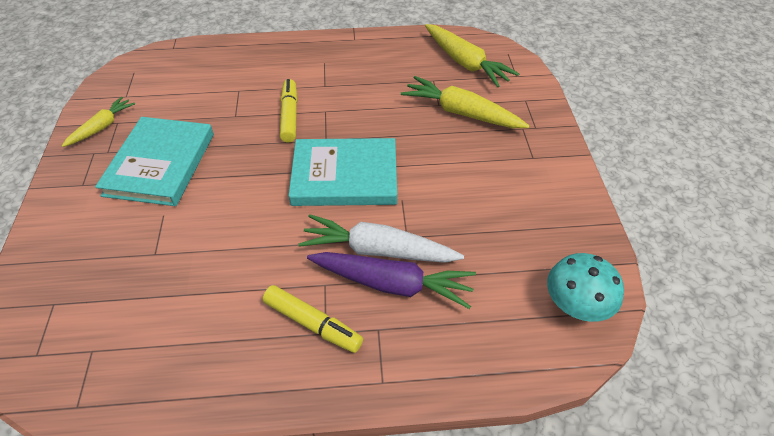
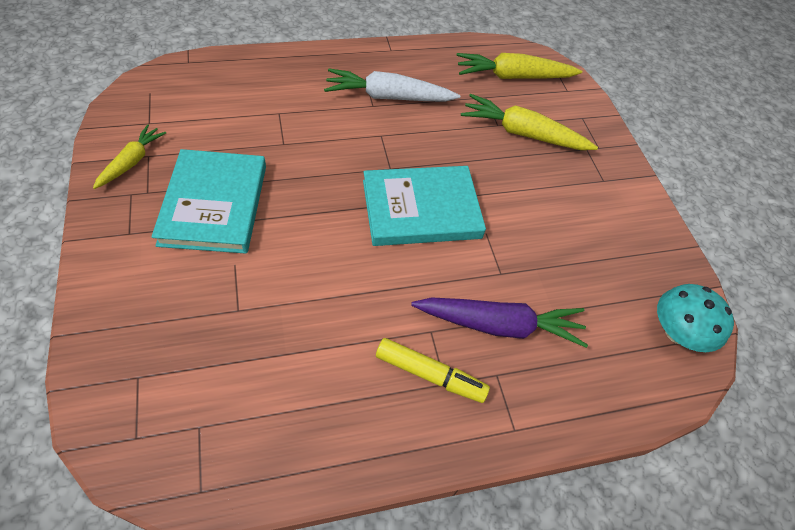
camera: 15 degrees left, 5 degrees up
(289, 116) = (344, 142): yellow marker -> none
(378, 250) = (476, 290): white carrot -> white carrot (388, 97)
(465, 63) = (513, 77): yellow carrot -> yellow carrot turned 135 degrees clockwise

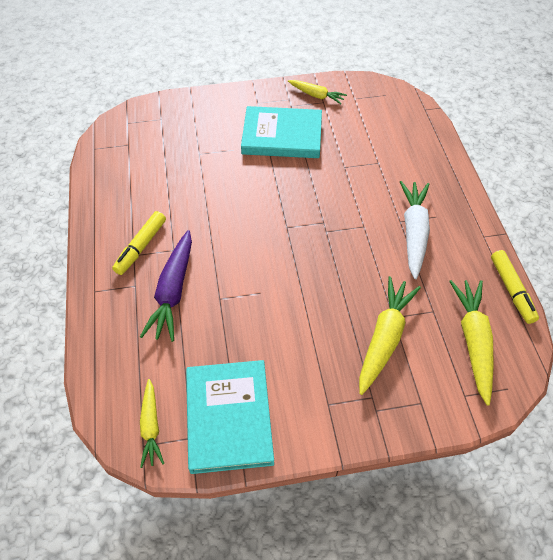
camera: 100 degrees right, 0 degrees up
(421, 209) = (283, 249): turquoise book -> turquoise book (229, 417)
(454, 44) = (511, 290): none -> yellow marker
(677, 332) = (151, 426): turquoise mushroom -> yellow carrot

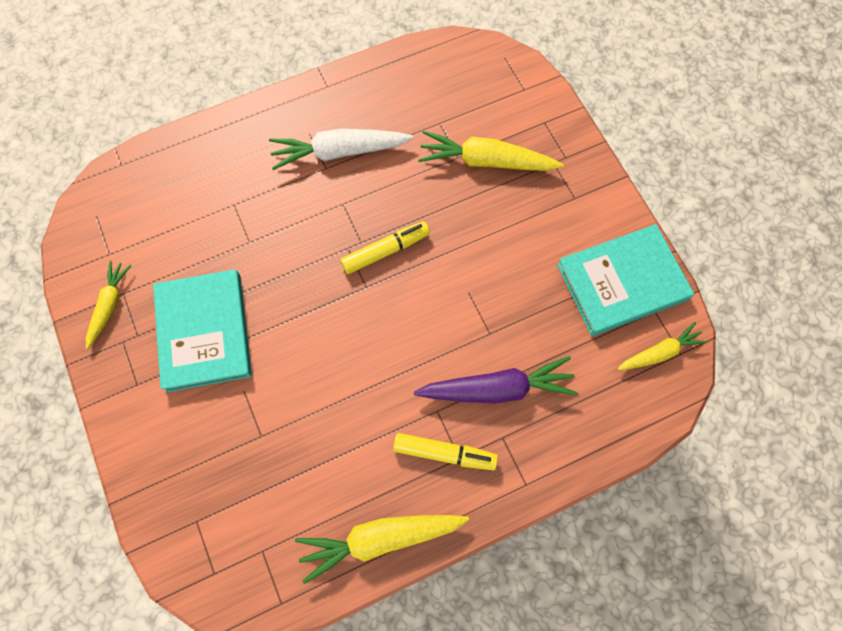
camera: 105 degrees left, 15 degrees up
(473, 341) = (464, 86): yellow carrot -> yellow carrot (380, 539)
(511, 290) = (393, 58): yellow marker -> yellow marker (385, 251)

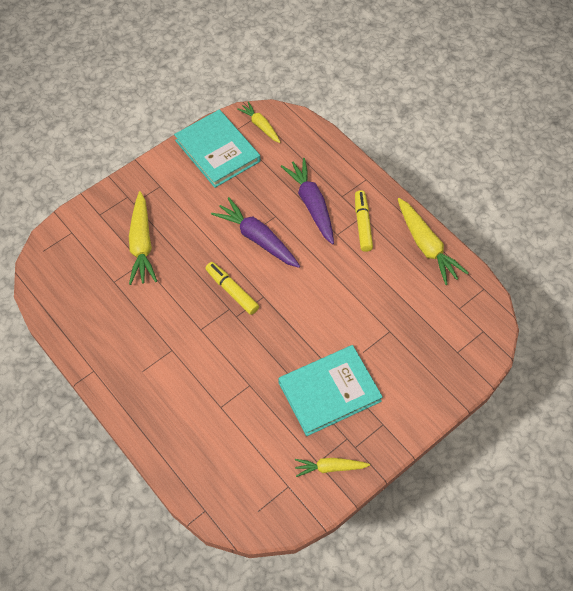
camera: 105 degrees left, 10 degrees down
(339, 152) = (155, 344): white carrot -> none
(458, 300) = (257, 238): none -> purple carrot

